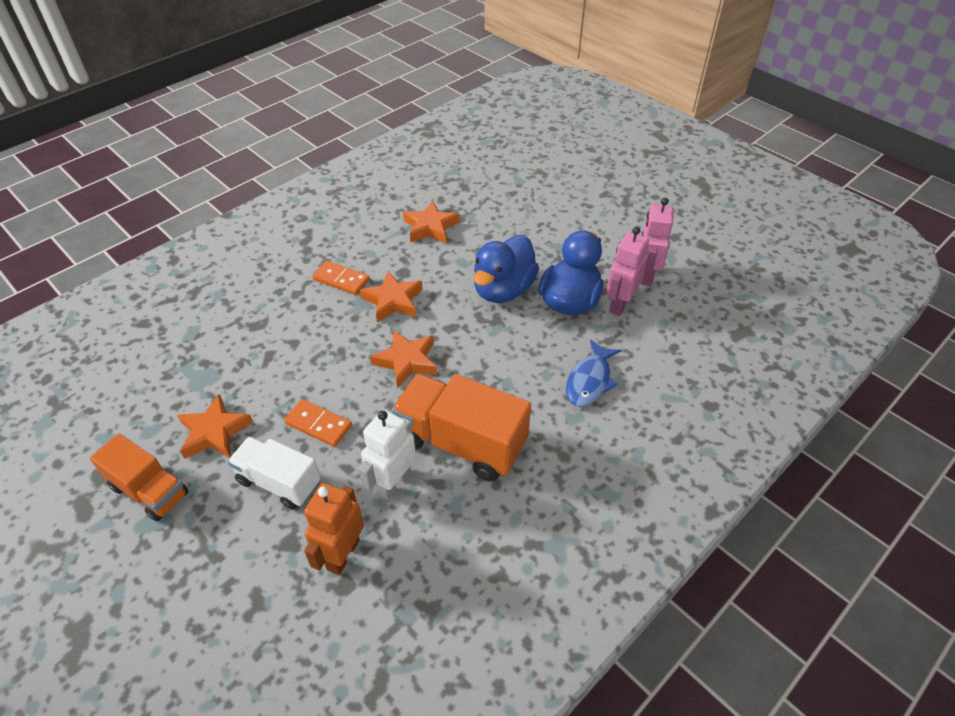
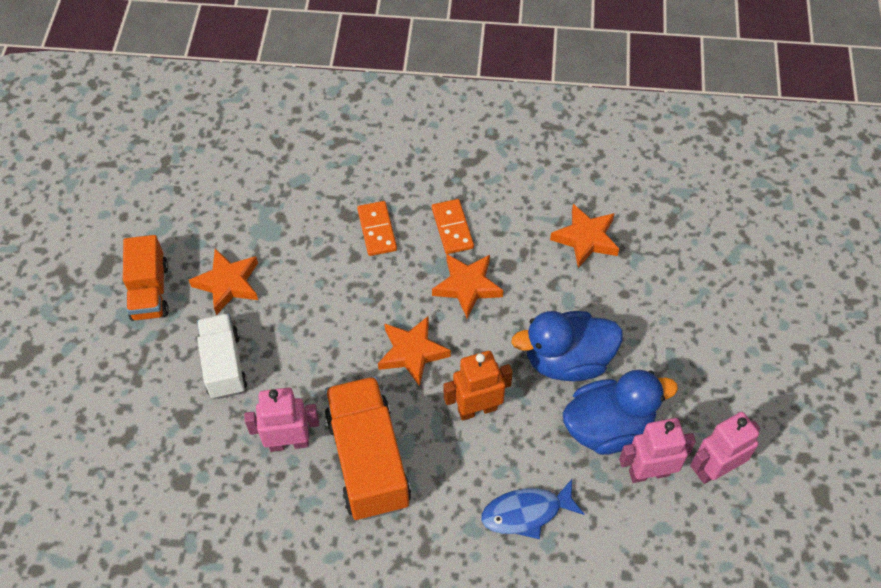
camera: 50 degrees right, 10 degrees up
(318, 424) = (295, 345): orange domino -> orange domino (377, 230)
(342, 554) = (203, 460): orange robot -> orange robot (477, 409)
(393, 483) = (289, 442): white robot -> pink robot

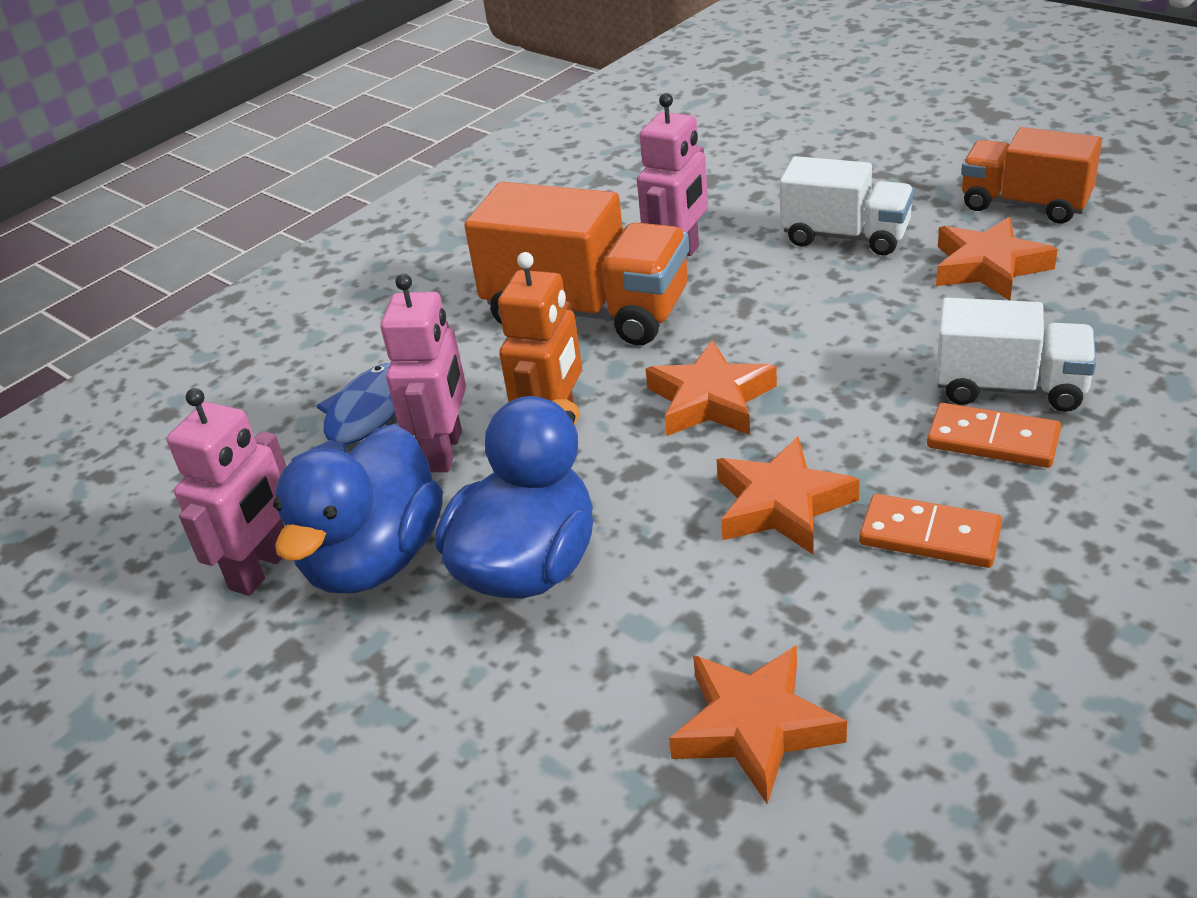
camera: 130 degrees right, 20 degrees down
(334, 237) = (1010, 388): none -> white truck
(714, 469) = (171, 652): pink robot -> pink robot (445, 451)

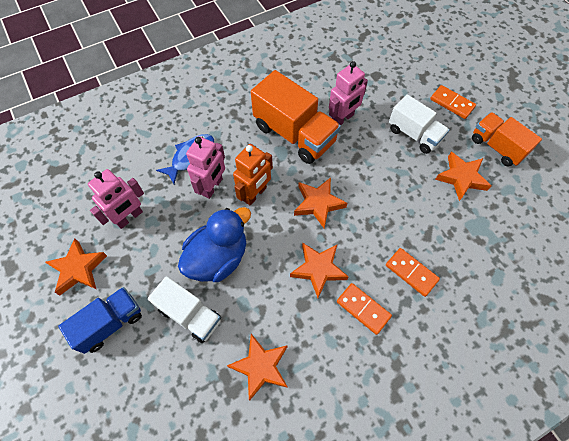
camera: 15 degrees right, 25 degrees up
(168, 710) = (78, 269): none -> orange star
(308, 787) = (110, 323): none -> blue truck
(374, 559) = (168, 230): blue duck -> none
(890, 173) = (452, 103): none -> orange domino
(1010, 388) = (433, 248): white truck -> white truck (190, 315)

